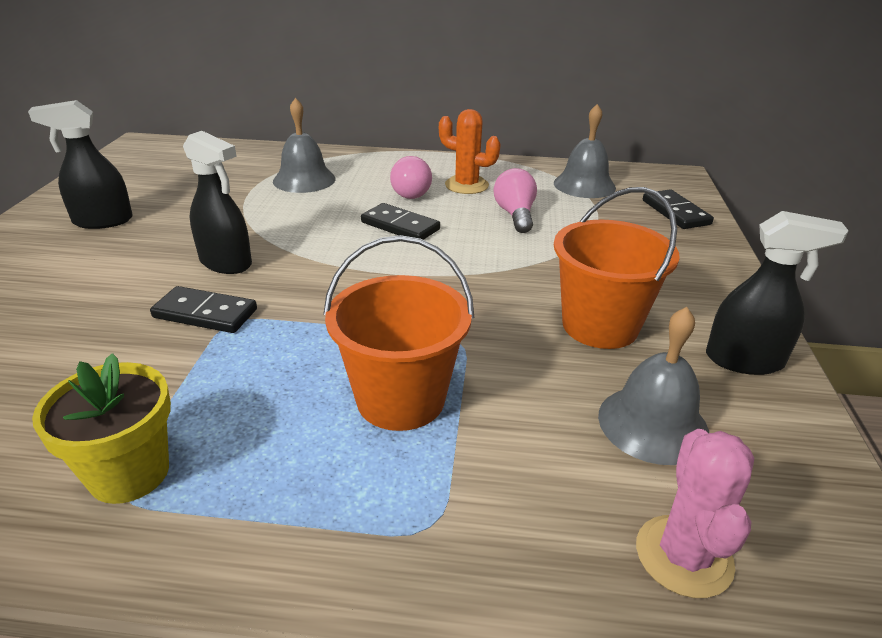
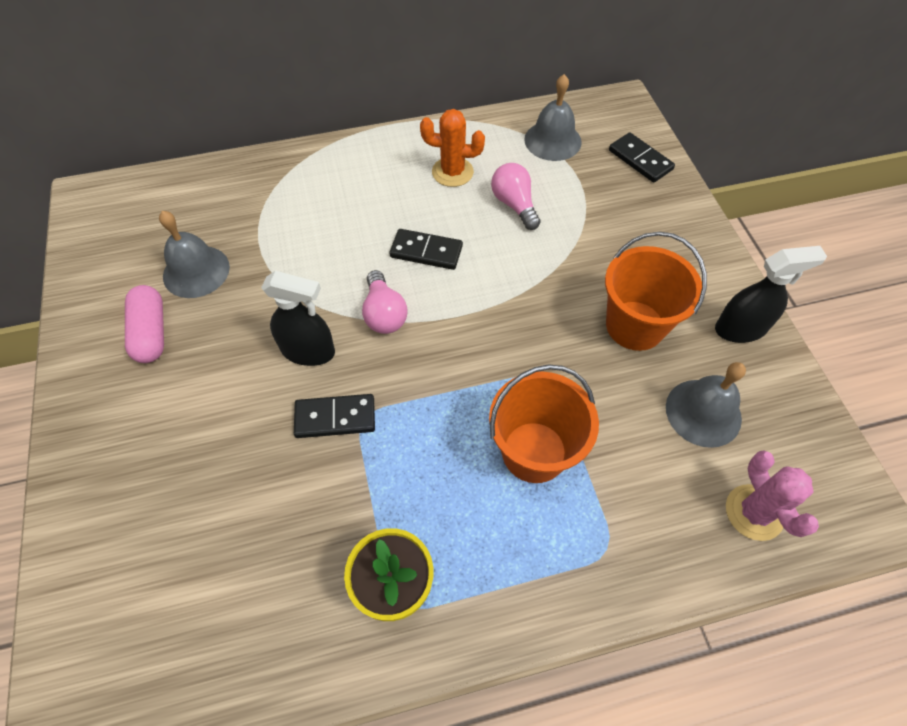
camera: 20 degrees left, 25 degrees up
(102, 221) = (151, 332): black spray bottle -> pink capsule
(304, 180) = (299, 208): grey bell -> grey bell (196, 271)
(412, 192) = (410, 197): pink light bulb -> pink light bulb (384, 314)

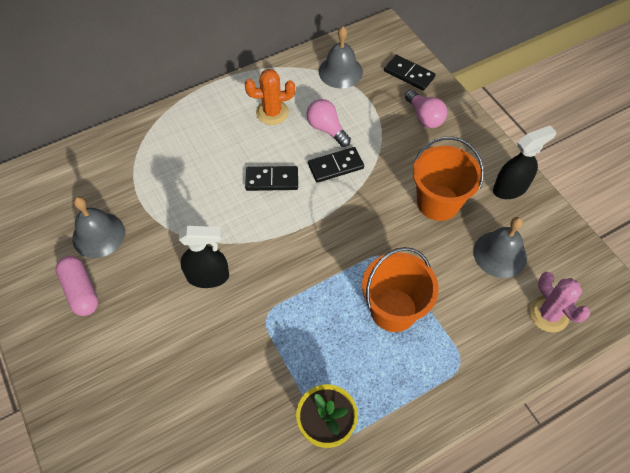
camera: 15 degrees left, 0 degrees up
(335, 418) = (245, 321): black domino -> black domino (335, 166)
(384, 314) = (255, 235): pink light bulb -> pink light bulb (424, 117)

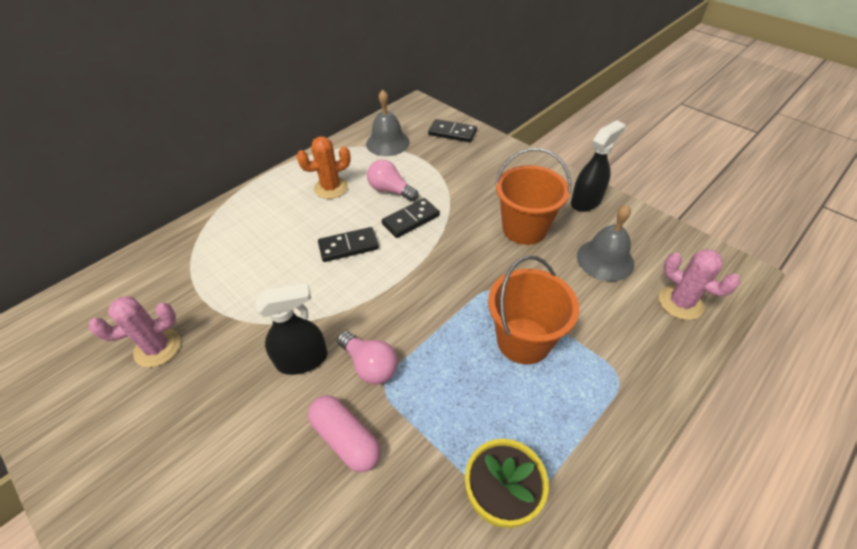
camera: 15 degrees left, 10 degrees down
(81, 291) = (143, 418): pink capsule -> pink capsule (346, 439)
(98, 235) = (157, 348): grey bell -> pink cactus
(424, 117) = (480, 162): pink light bulb -> pink light bulb (370, 365)

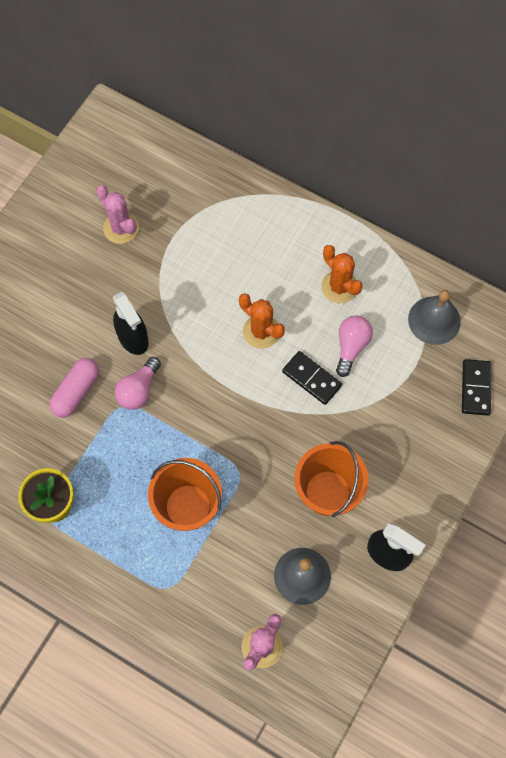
camera: 75 degrees right, 20 degrees up
(348, 246) = (261, 331): black domino -> orange cactus

